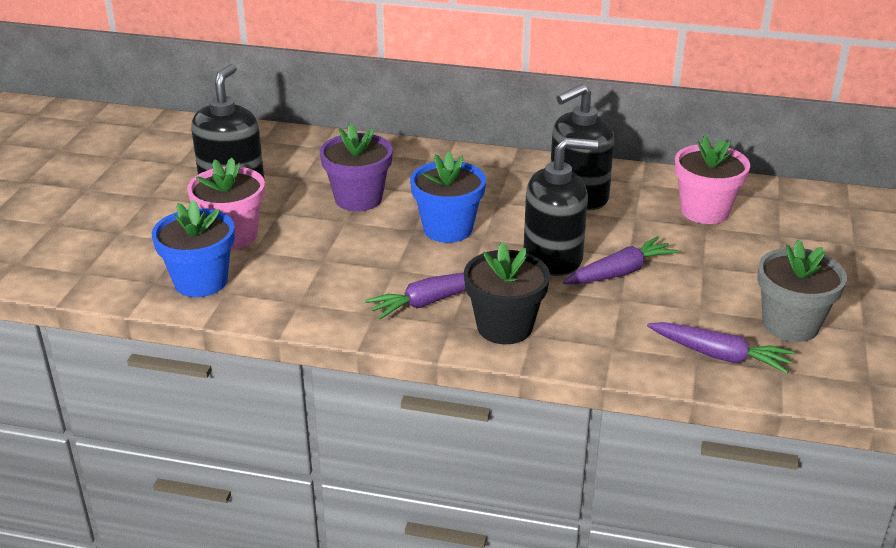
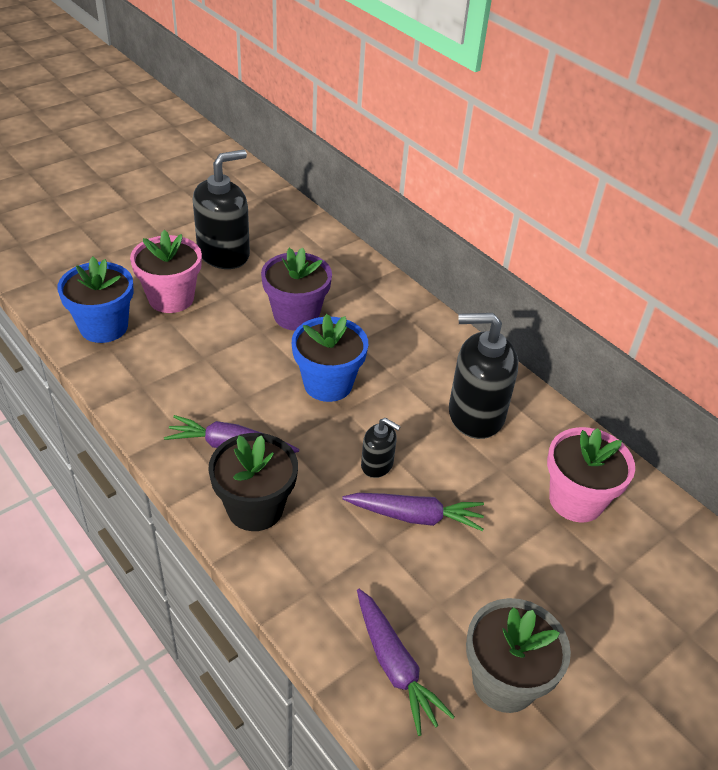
camera: 35 degrees right, 10 degrees up
(553, 258) = (377, 465): black soap dispenser -> black soap dispenser, size x0.50

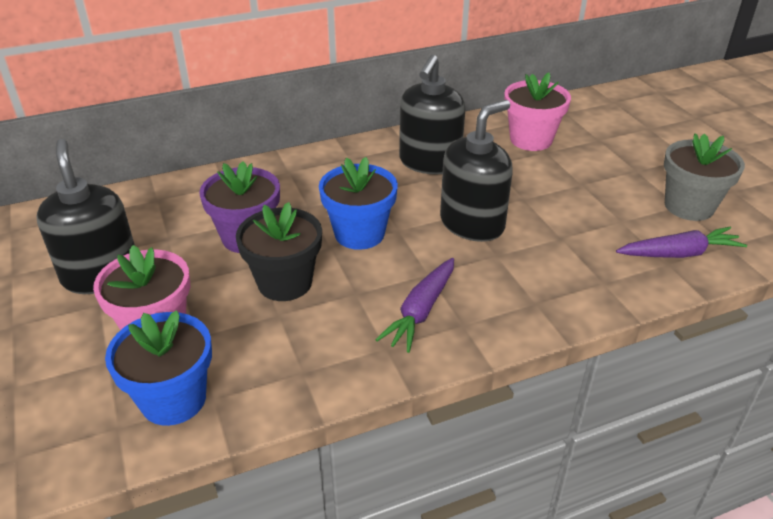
camera: 70 degrees left, 5 degrees down
(255, 508) = (507, 305): black flower pot -> black flower pot (285, 282)
(377, 465) = (472, 223): black soap dispenser -> black soap dispenser, size x1.99
(415, 516) = (534, 215): purple carrot -> none

